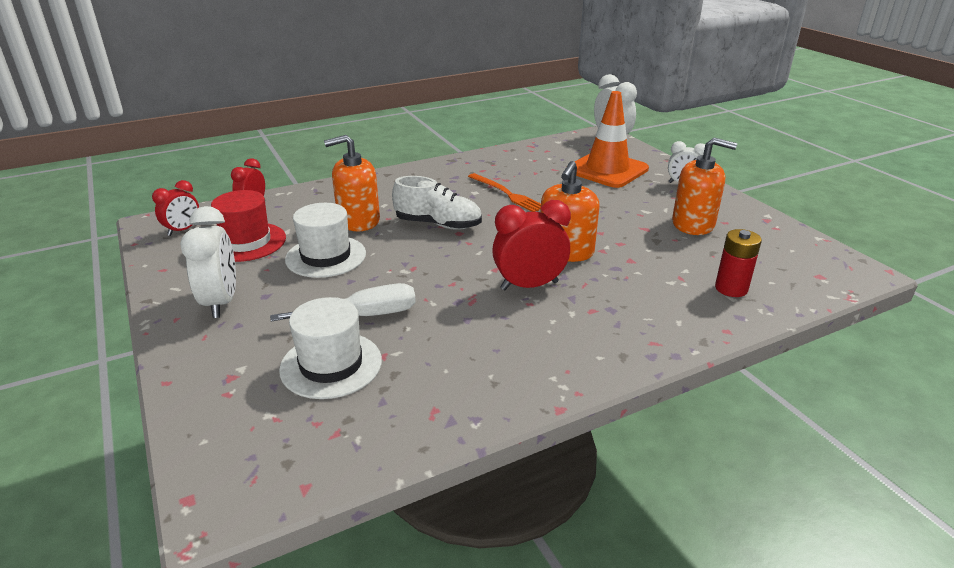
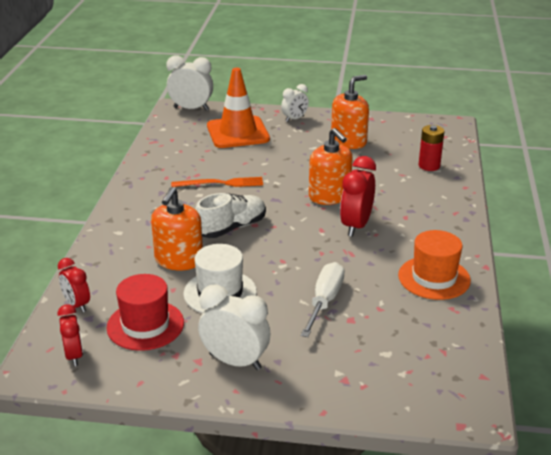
camera: 55 degrees left, 0 degrees up
(331, 365) = (370, 332): white hat -> none
(485, 374) = (434, 278): none -> orange hat

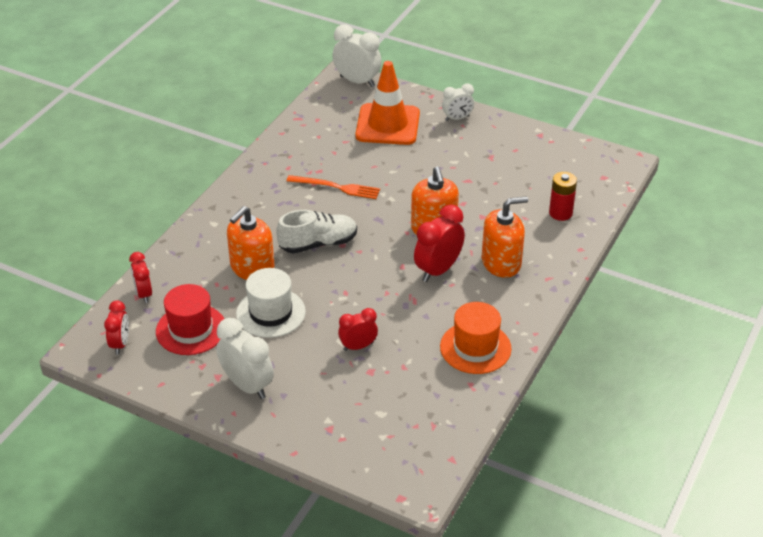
camera: 20 degrees right, 10 degrees up
(324, 301) = (358, 346): white screwdriver -> red clock
(348, 141) = (496, 161): orange soap dispenser -> orange soap dispenser (501, 263)

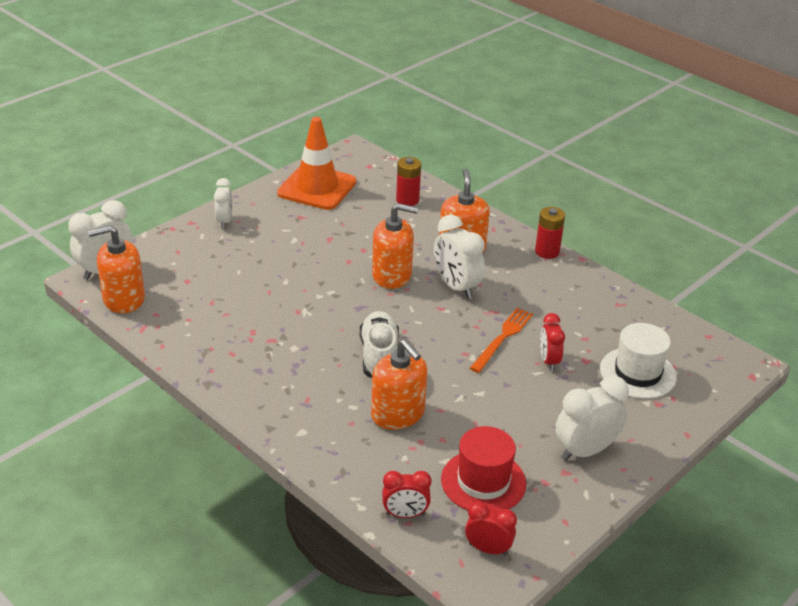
camera: 75 degrees left, 5 degrees down
(270, 313) = (477, 413): white hat -> white hat (637, 373)
(327, 100) = (123, 299): none -> orange soap dispenser
(336, 187) = (290, 324): orange fork -> orange fork (502, 338)
(387, 125) = (203, 267): orange traffic cone -> orange traffic cone (317, 188)
(438, 270) = (456, 287): red clock -> white clock
(475, 348) = (572, 290): orange hat -> none
(531, 321) = (547, 252): none -> red battery

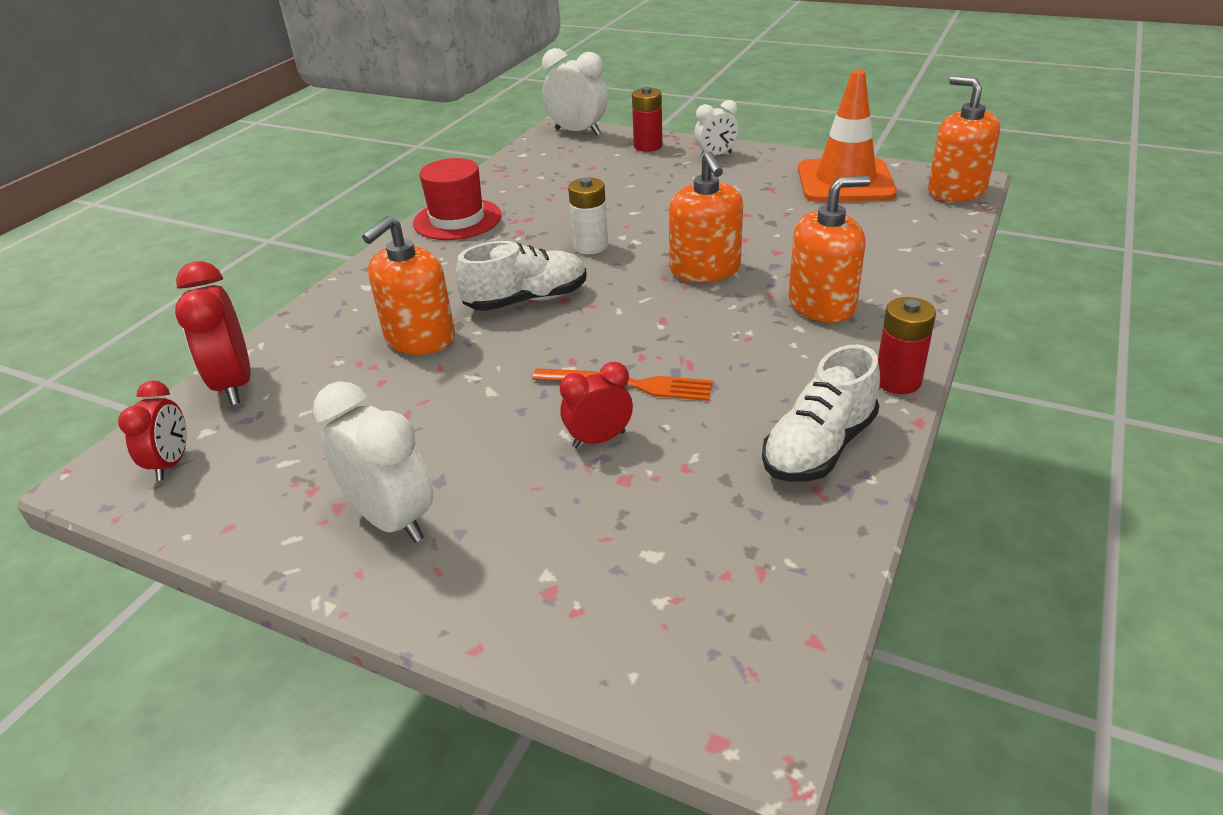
camera: 75 degrees right, 0 degrees up
(123, 299) = (538, 150): orange soap dispenser -> orange soap dispenser (956, 191)
(323, 312) = (590, 246): none -> white battery
(405, 514) = (234, 385): red clock -> red clock, size x1.60
(407, 200) = (894, 240): red battery -> red battery (648, 146)
(456, 287) = (721, 320): white clock -> none
(483, 481) = (303, 432): red hat -> red hat (457, 219)
(588, 293) = (819, 447): none -> white shoe
(637, 373) = (625, 549): white hat -> none

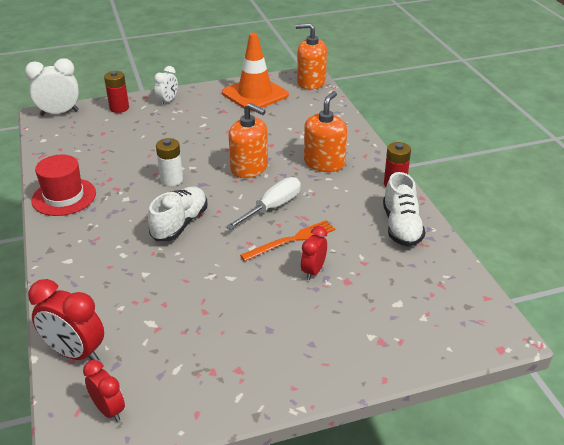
camera: 45 degrees left, 0 degrees up
(392, 519) = (273, 358): white clock -> none
(420, 338) = (150, 272): orange soap dispenser -> none
(664, 331) = (272, 207): none -> white screwdriver

